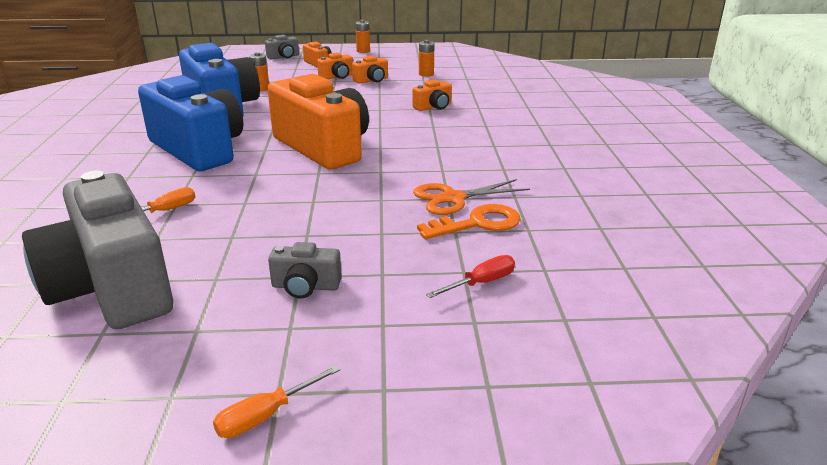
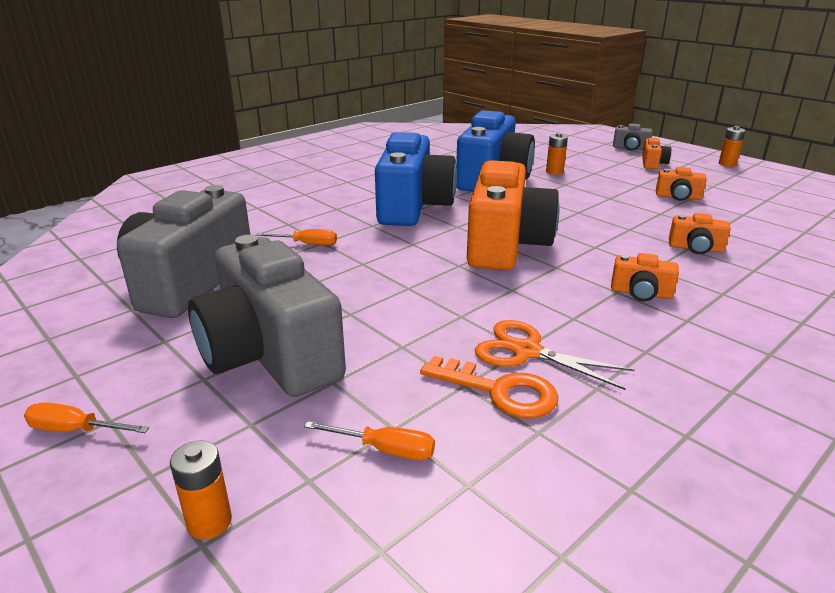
camera: 50 degrees right, 0 degrees up
(305, 287) = (269, 354): grey camera -> grey camera, size x2.40
(337, 77) = (647, 182): orange camera -> orange camera (641, 293)
(426, 74) = (757, 210): orange battery -> orange battery (209, 522)
(481, 283) = (385, 450): red screwdriver -> orange screwdriver

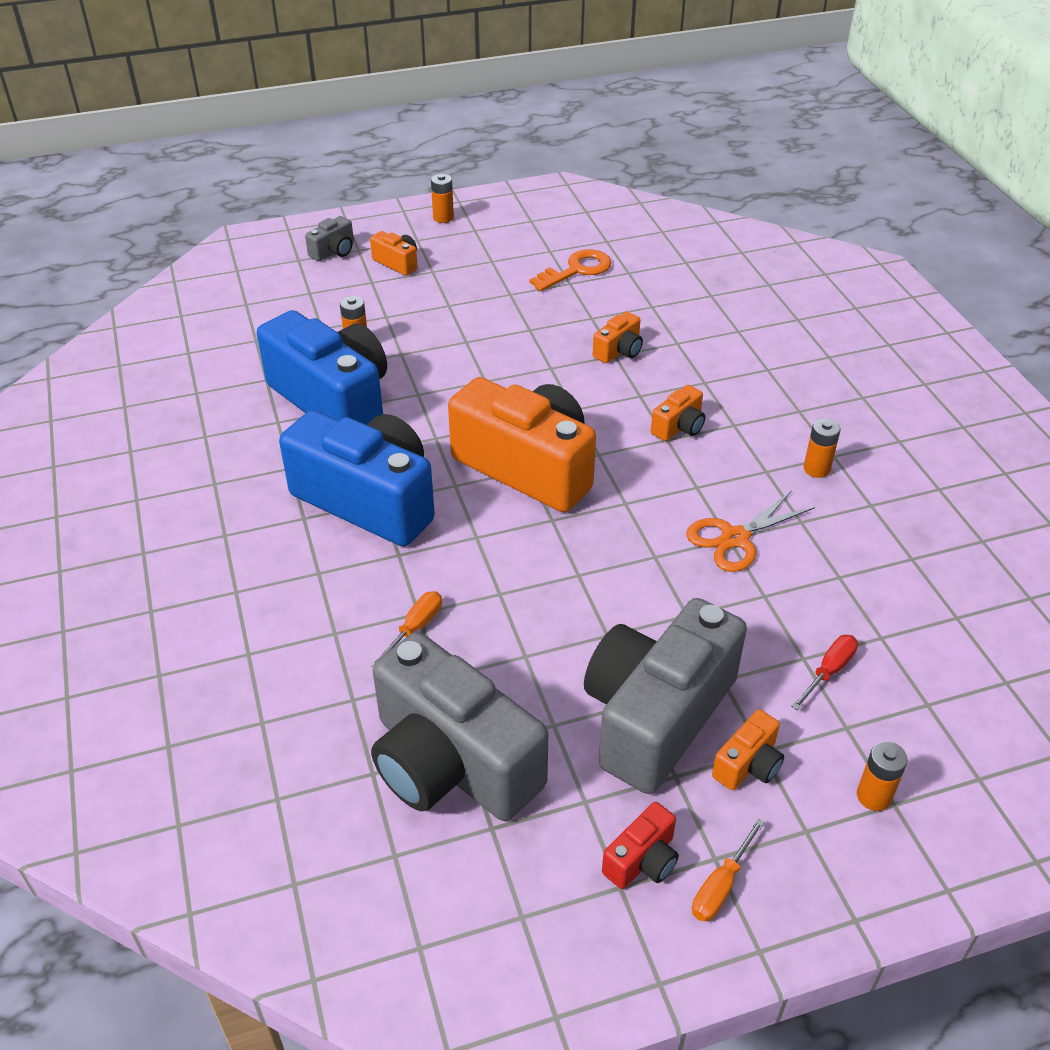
camera: 65 degrees left, 15 degrees up
(104, 380) = (642, 860): none -> red camera
(269, 354) = (656, 716): grey camera -> grey camera turned 135 degrees clockwise
(385, 450) = (828, 671): orange screwdriver -> red screwdriver
(499, 391) = (782, 578): orange key -> orange key (576, 270)
(678, 197) = (501, 297): orange camera -> orange camera (748, 765)
(693, 382) = (816, 469): none -> orange battery

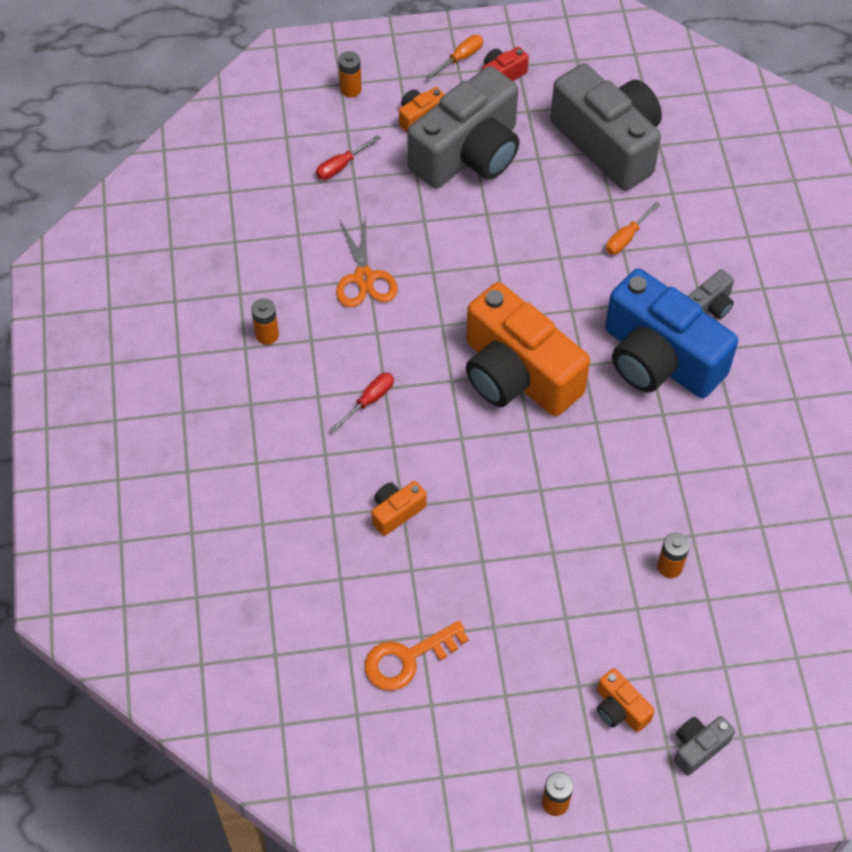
camera: 170 degrees left, 15 degrees up
(306, 561) = (709, 306): none -> grey camera
(333, 400) = (692, 485): blue camera -> none
(679, 427) = (369, 400): orange camera -> red screwdriver
(735, 538) = (364, 278): orange scissors -> orange scissors turned 105 degrees clockwise

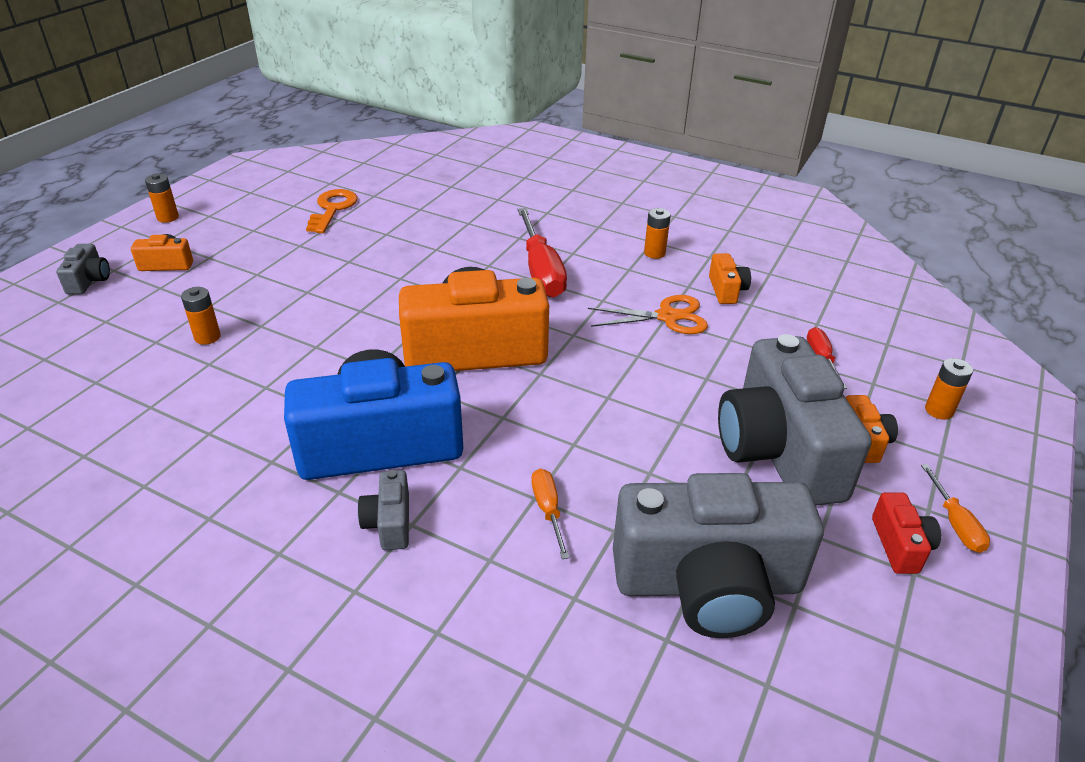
camera: 125 degrees right, 20 degrees down
(364, 278) = (667, 317): orange scissors -> orange scissors turned 150 degrees clockwise
(369, 400) = (541, 271): red screwdriver -> red screwdriver, size x1.99
(396, 512) = (435, 245): orange camera -> orange camera (726, 290)

